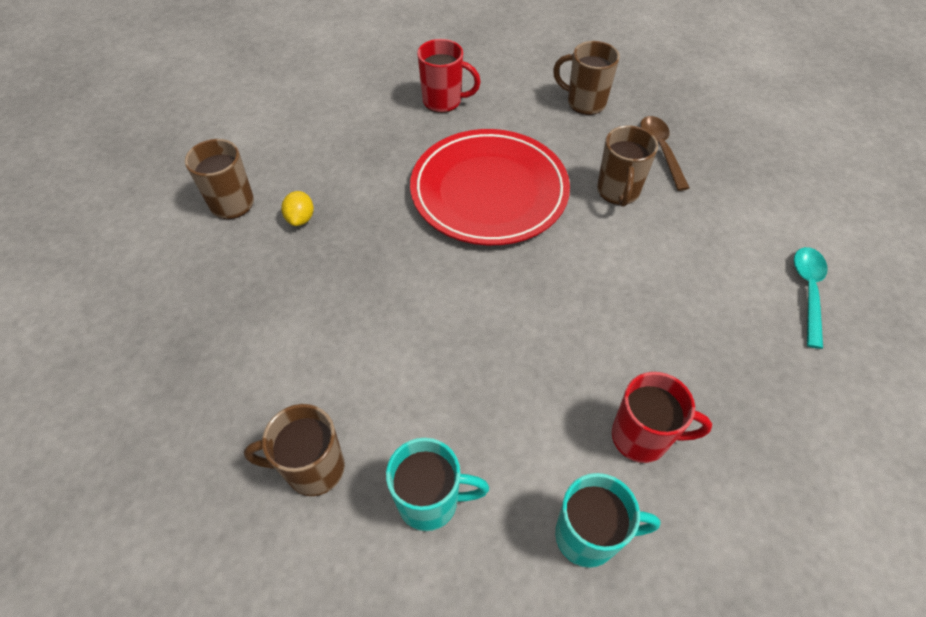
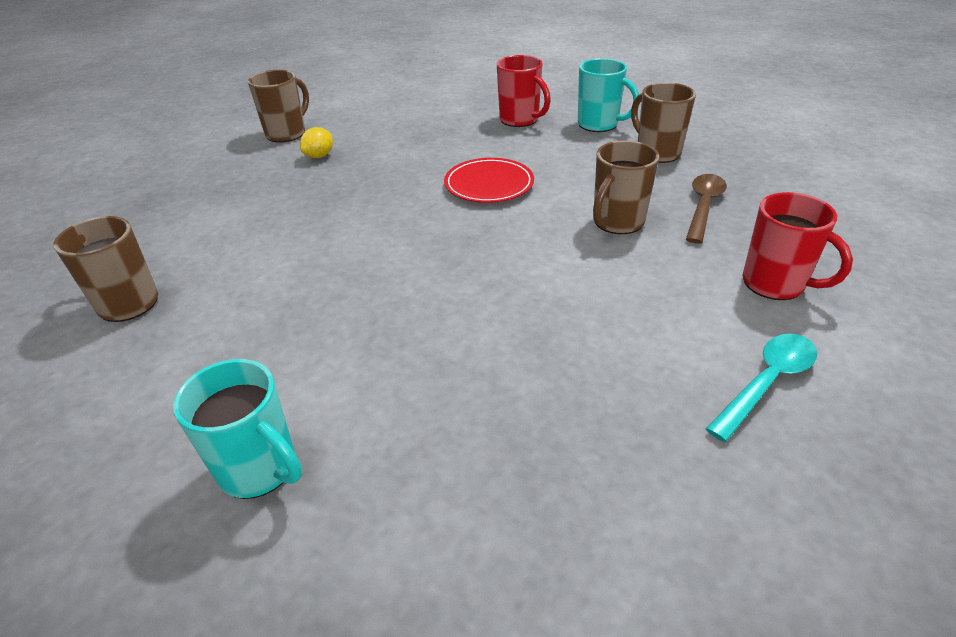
camera: 35 degrees right, 15 degrees down
(430, 501) = (172, 367): turquoise mug -> turquoise mug (599, 125)
(489, 191) = (489, 184): red plate -> red plate, size x0.53
(642, 437) = (410, 418): red mug -> red mug (775, 284)

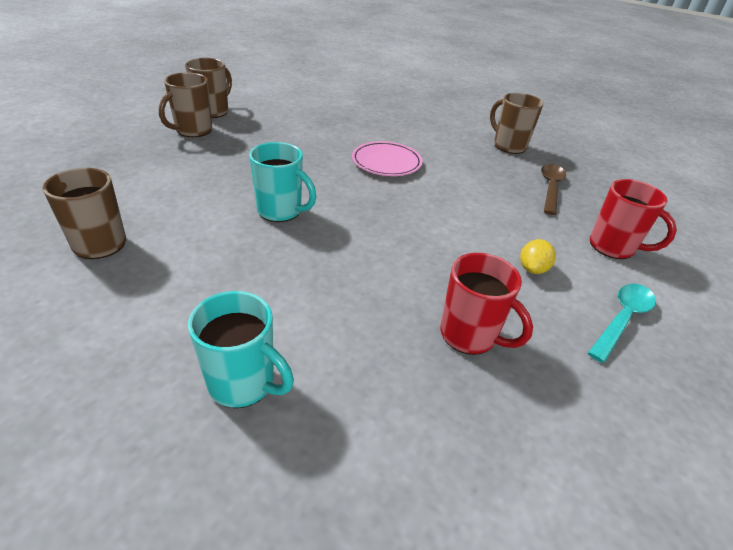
camera: 10 degrees left, 0 degrees up
(319, 156) = (244, 131): yellow lemon -> yellow lemon (532, 269)
(489, 184) = (386, 162): red plate -> pink plate
(520, 120) = (400, 114): red mug -> red mug (469, 336)
(599, 125) = (461, 122): turquoise mug -> turquoise mug (281, 211)
(617, 222) = (490, 196): brown mug -> brown mug (193, 131)

